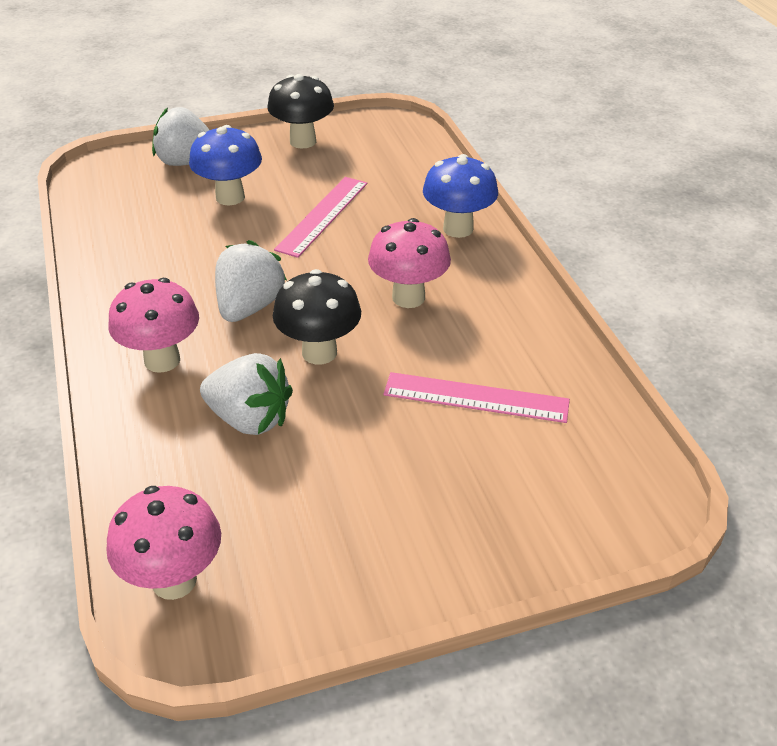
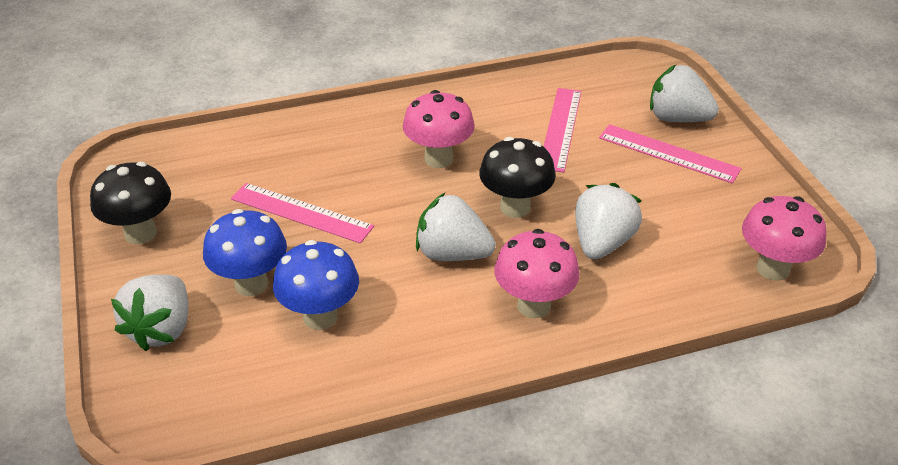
camera: 90 degrees left, 0 degrees up
(426, 503) = (668, 153): none -> pink ruler
(458, 229) = (336, 129): blue mushroom -> blue mushroom (320, 317)
(515, 524) = (677, 118): none -> white strawberry

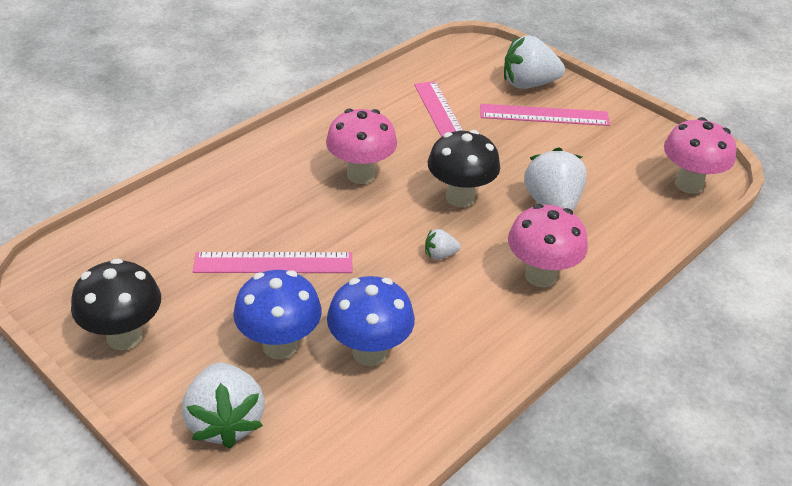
camera: 30 degrees left, 0 degrees up
(452, 254) = (440, 255): white strawberry -> white strawberry, size x0.47

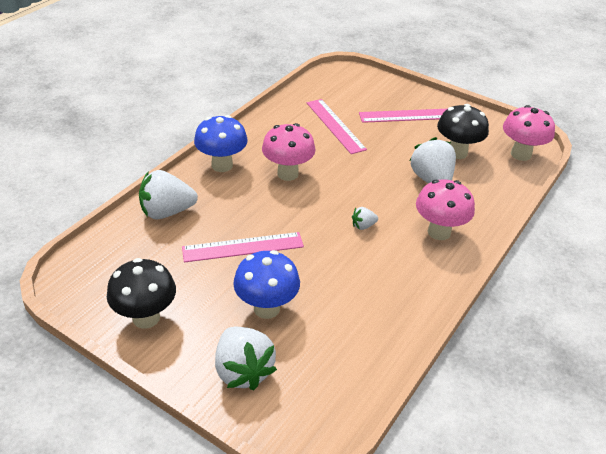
camera: 10 degrees left, 0 degrees up
(369, 352) = (334, 304): blue mushroom -> blue mushroom (222, 165)
(460, 197) = (365, 182): black mushroom -> black mushroom (457, 153)
(528, 84) = (388, 94): white strawberry -> white strawberry (167, 212)

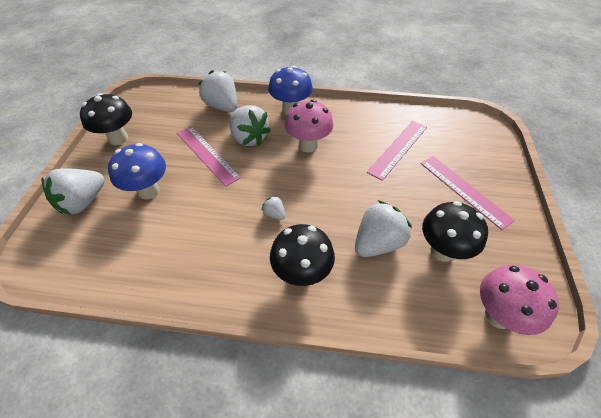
camera: 65 degrees right, 10 degrees up
(242, 209) = (249, 138): none -> white strawberry
(439, 232) = (302, 274): pink mushroom -> black mushroom

